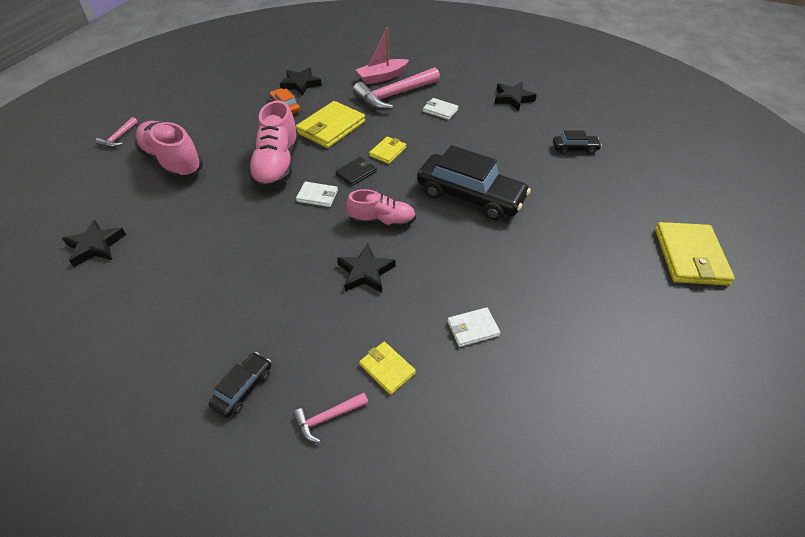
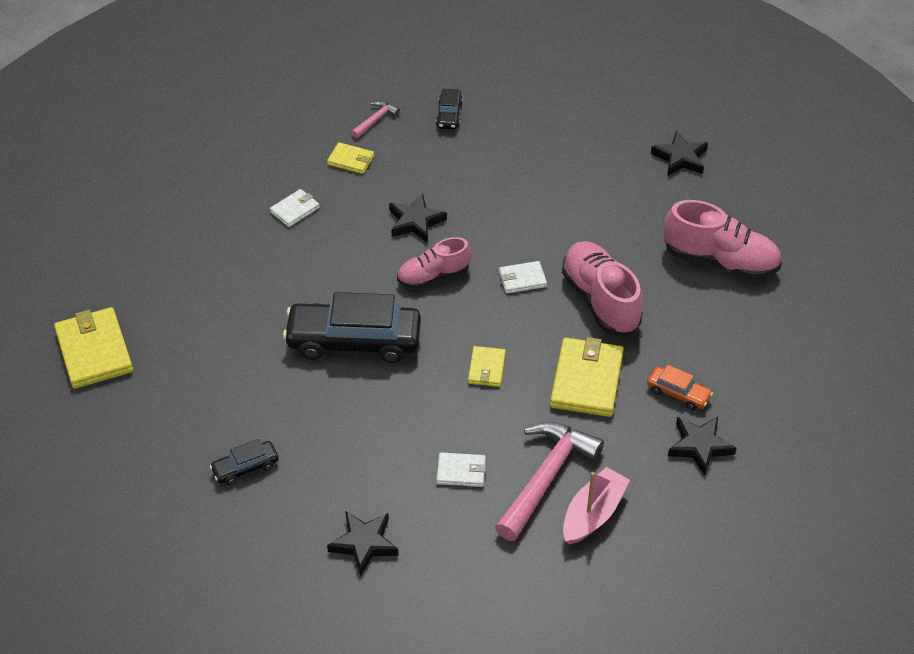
camera: 155 degrees right, 0 degrees up
(119, 138) = (820, 267): pink hammer -> none
(356, 173) = (502, 323): black wallet -> none

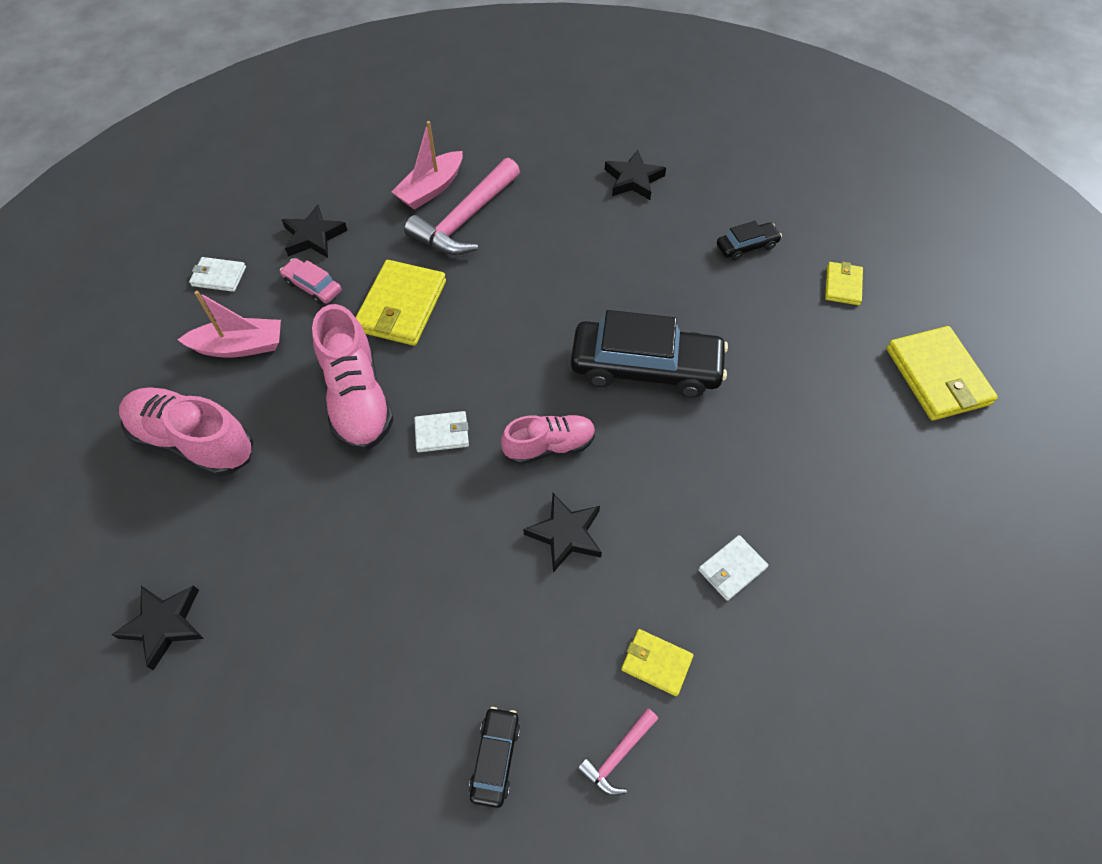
camera: 175 degrees left, 10 degrees up
(461, 471) = (543, 230): white wallet -> white wallet (219, 276)
(486, 368) = (503, 326): yellow wallet -> yellow wallet (843, 285)
(678, 393) = (313, 286): orange car -> pink car
(720, 334) = (240, 346): none -> pink boat

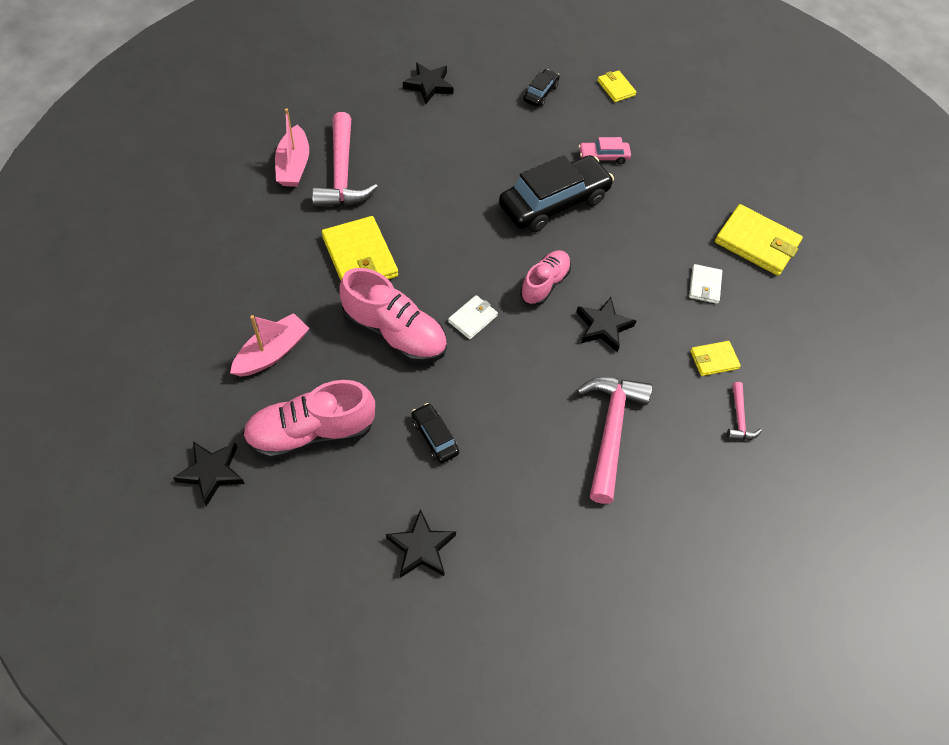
camera: 45 degrees left, 0 degrees up
(219, 276) = (198, 317): white wallet -> none
(313, 286) = (281, 281): pink car -> pink car (603, 156)
(314, 236) = (241, 247): black star -> black star (212, 472)
(457, 653) = (610, 431): none -> pink hammer
(495, 758) = (683, 466): black car -> black car (434, 437)
(937, 376) = (709, 114): yellow wallet -> yellow wallet (757, 243)

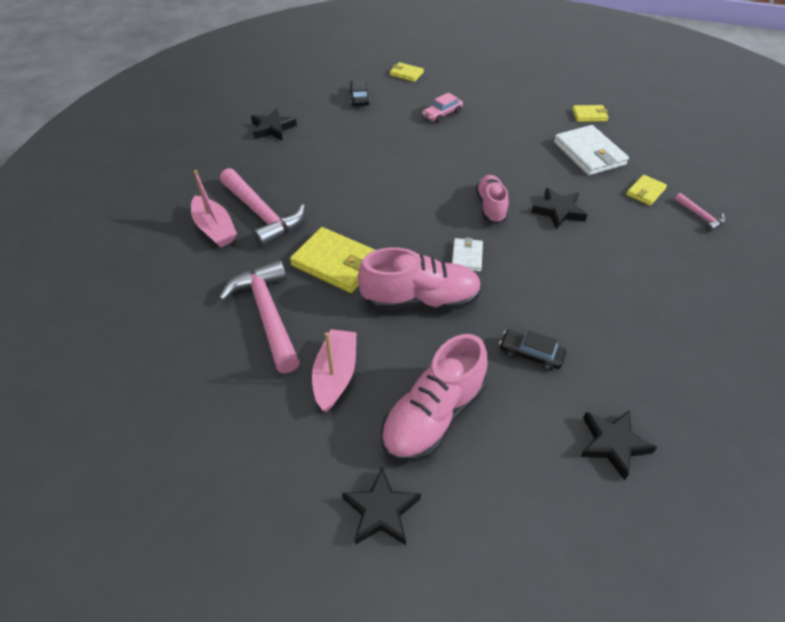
camera: 30 degrees left, 10 degrees down
(554, 203) = (441, 155): black car -> none
(610, 431) = (639, 272): pink hammer -> pink hammer (267, 314)
(704, 285) = (589, 153): white wallet -> white wallet, size x1.87
(757, 243) = (589, 115): yellow wallet -> yellow wallet, size x0.54

